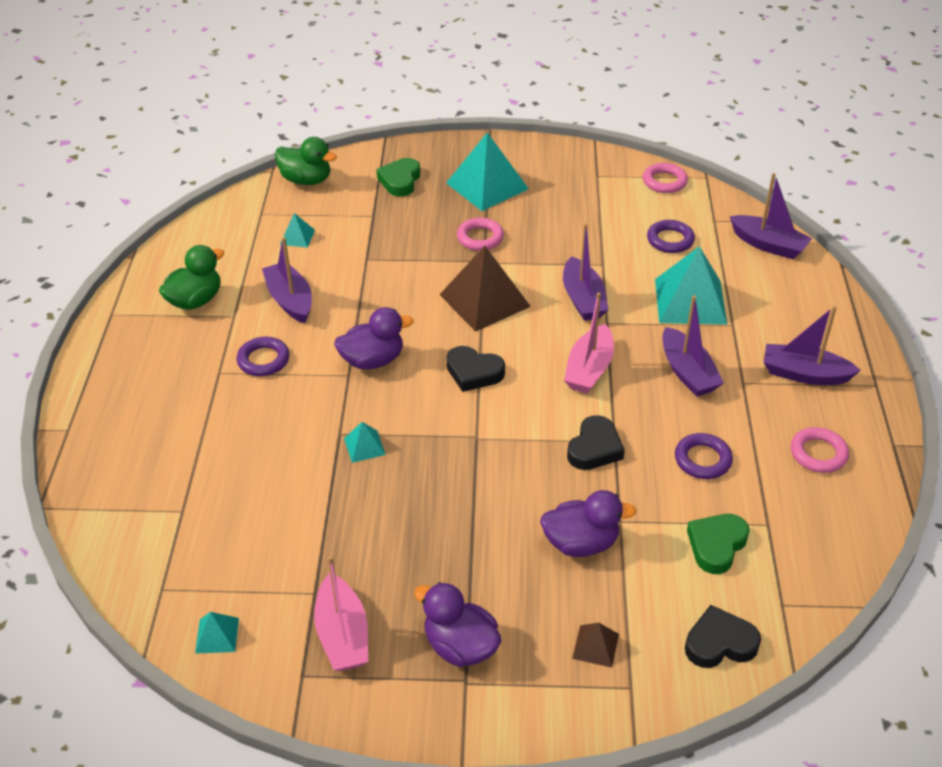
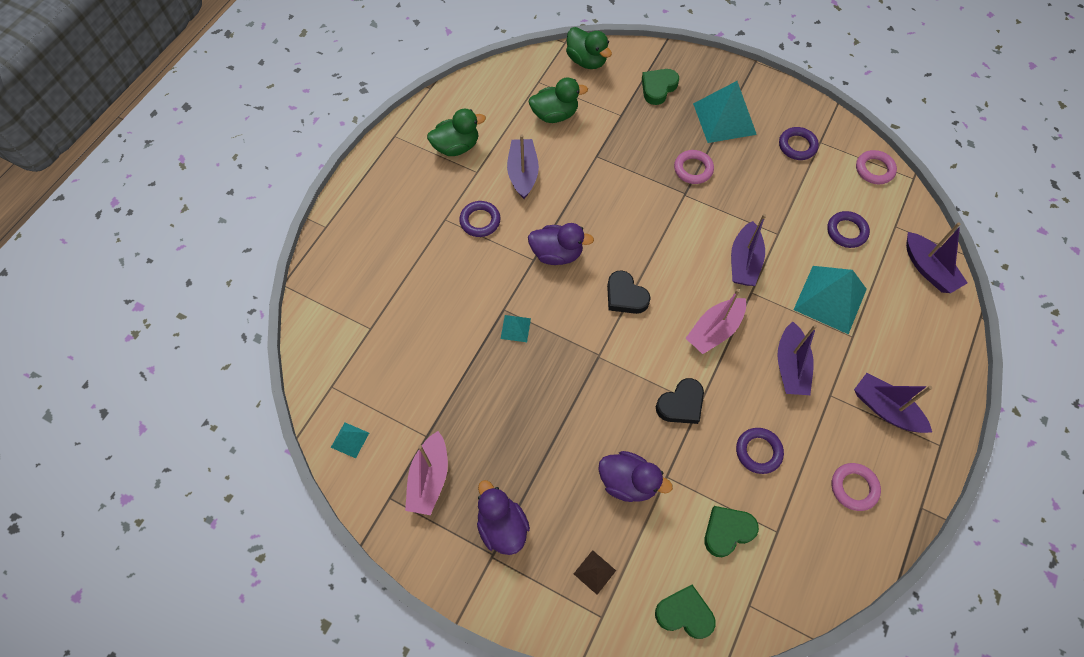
camera: 25 degrees right, 20 degrees up
(297, 237) = (555, 115): turquoise pyramid -> green duck
(484, 300) = (667, 231): brown pyramid -> none
(576, 186) = (797, 146): none -> purple ring
(719, 643) = (684, 613): black heart -> green heart

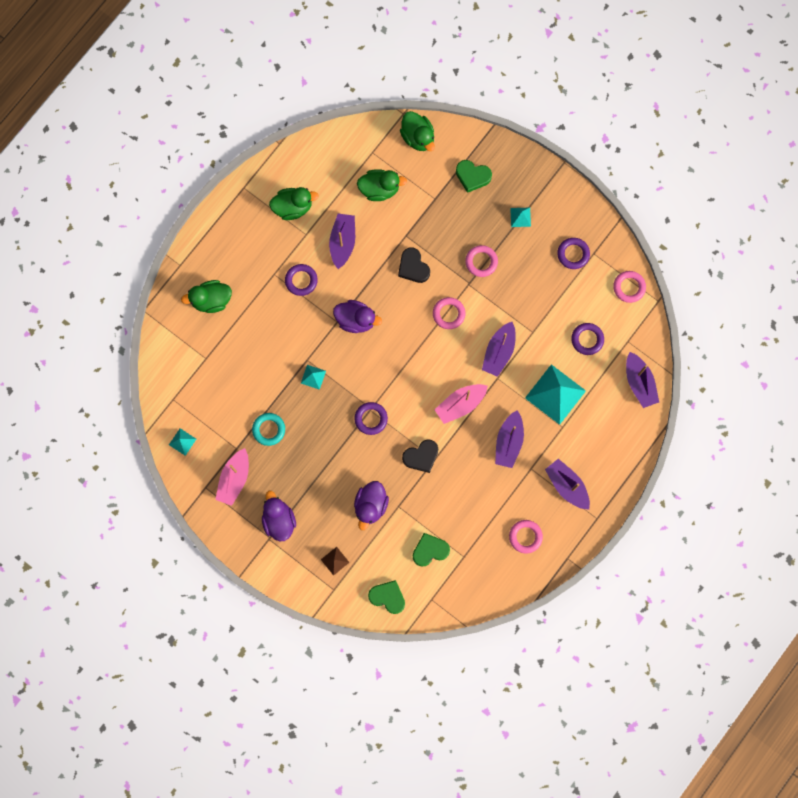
camera: 10 degrees right, 15 degrees up
(370, 259) = (211, 300): none -> green duck
(467, 404) = (269, 429): none -> turquoise ring
(625, 296) = (400, 365): black heart -> black heart (413, 267)
(628, 482) = (370, 505): purple duck -> purple duck turned 75 degrees clockwise
(658, 88) = (472, 176): green heart -> green heart turned 120 degrees counterclockwise
(670, 229) = (448, 314): none -> pink ring
(724, 118) = (520, 217): turquoise pyramid -> turquoise pyramid, size x0.46
(758, 451) = (467, 500): purple ring -> purple ring (371, 419)

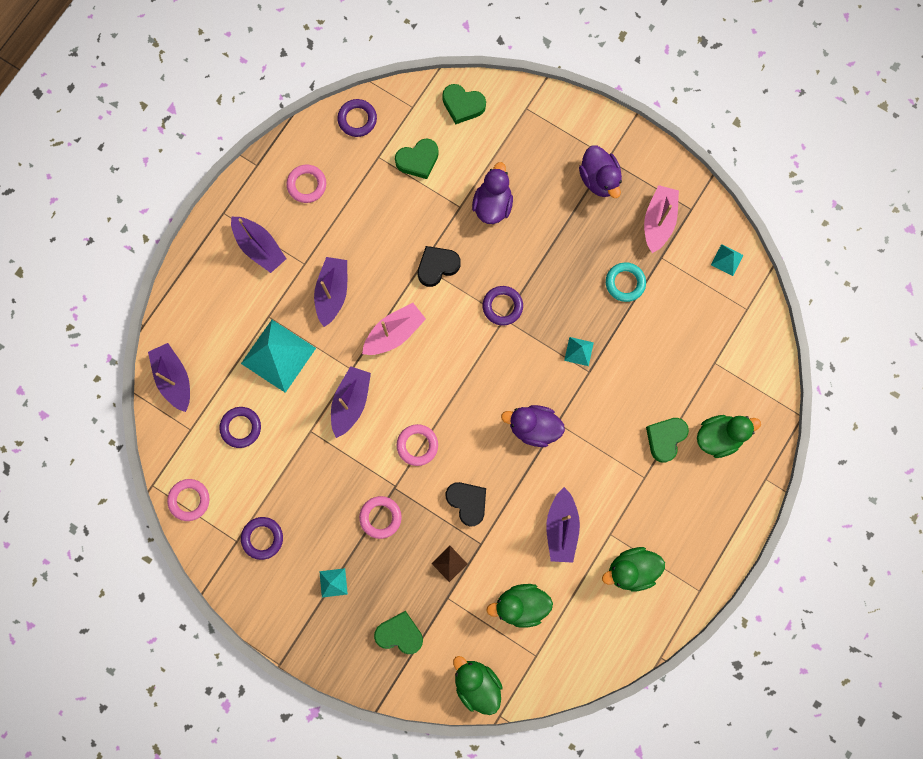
camera: 175 degrees right, 0 degrees up
(253, 302) = (665, 438): none -> green heart
(301, 280) = (608, 472): purple ring -> purple ring (357, 119)
(335, 561) = (528, 139): brown pyramid -> brown pyramid (449, 563)

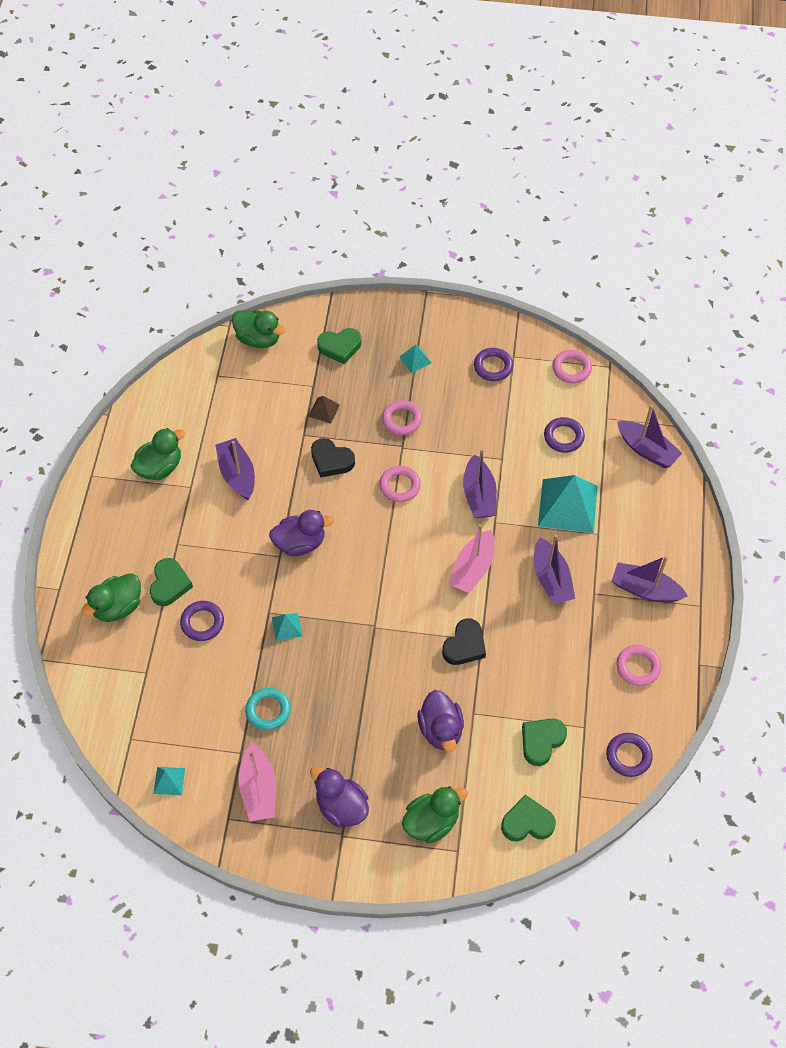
camera: 155 degrees right, 20 degrees down
(502, 306) = (381, 636): purple ring -> purple ring (202, 622)
(521, 605) = (247, 405): green duck -> green duck (431, 822)

